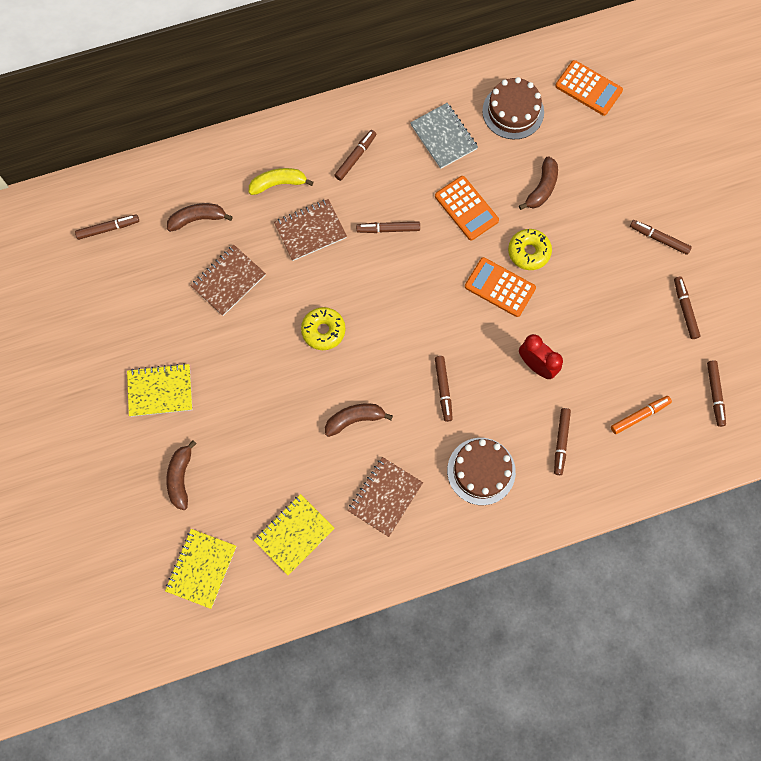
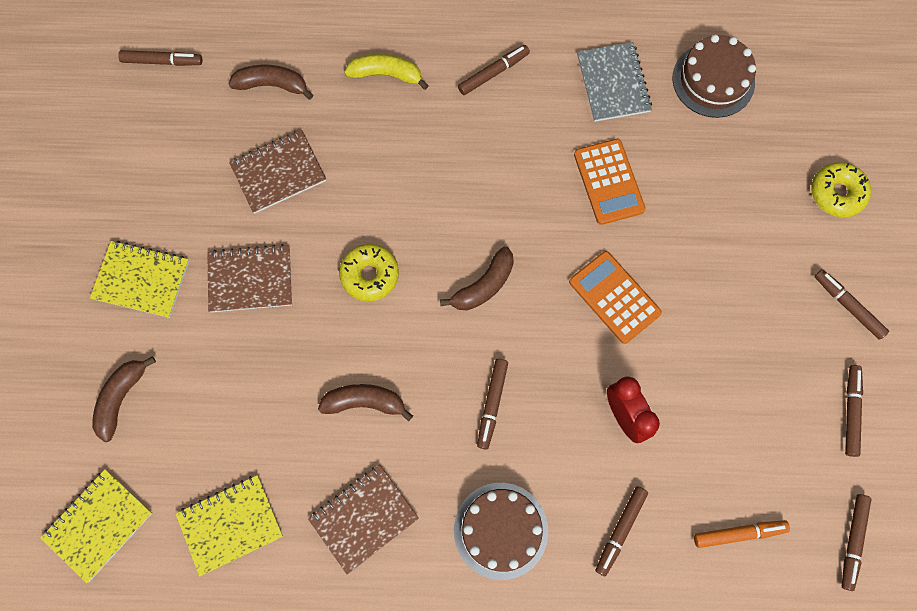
camera: 20 degrees right, 0 degrees up
(310, 231) = (402, 145): brown notebook -> brown notebook (250, 280)
(388, 229) = (500, 175): brown marker -> none
(528, 252) = (668, 265): yellow donut -> yellow donut (837, 193)
(542, 188) = (715, 189): brown banana -> brown banana (483, 286)
(588, 88) = (822, 82): orange calculator -> none

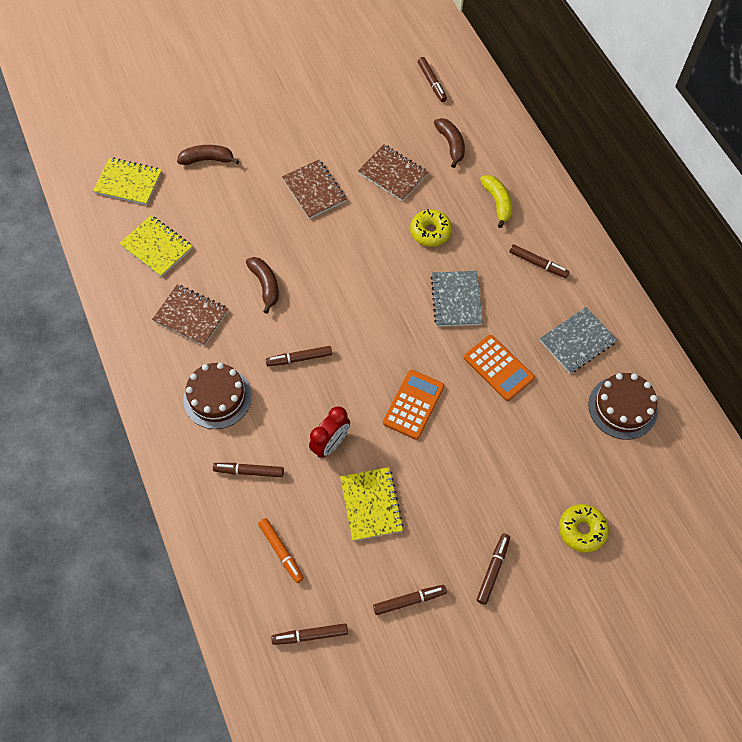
camera: 65 degrees right, 10 degrees down
(141, 280) = (284, 136): yellow notebook -> yellow notebook (371, 504)
(370, 275) = (351, 252): yellow donut -> yellow donut (430, 232)
(483, 286) = (379, 320): brown banana -> none
(497, 184) = (456, 300): none -> grey notebook
(609, 182) = (498, 368): orange calculator -> orange calculator turned 90 degrees counterclockwise

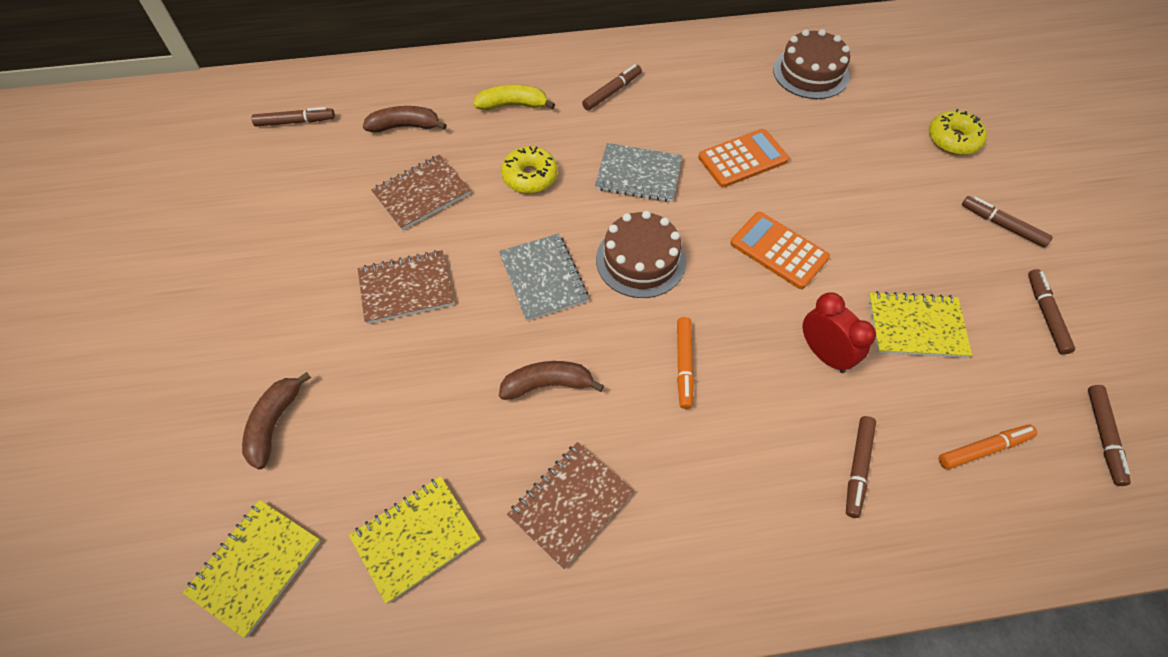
camera: 75 degrees left, 5 degrees down
(217, 397) = (727, 490): brown cake -> brown cake (640, 260)
(299, 358) = (684, 365): brown marker -> orange marker
(577, 341) = (722, 86): grey notebook -> grey notebook (543, 278)

